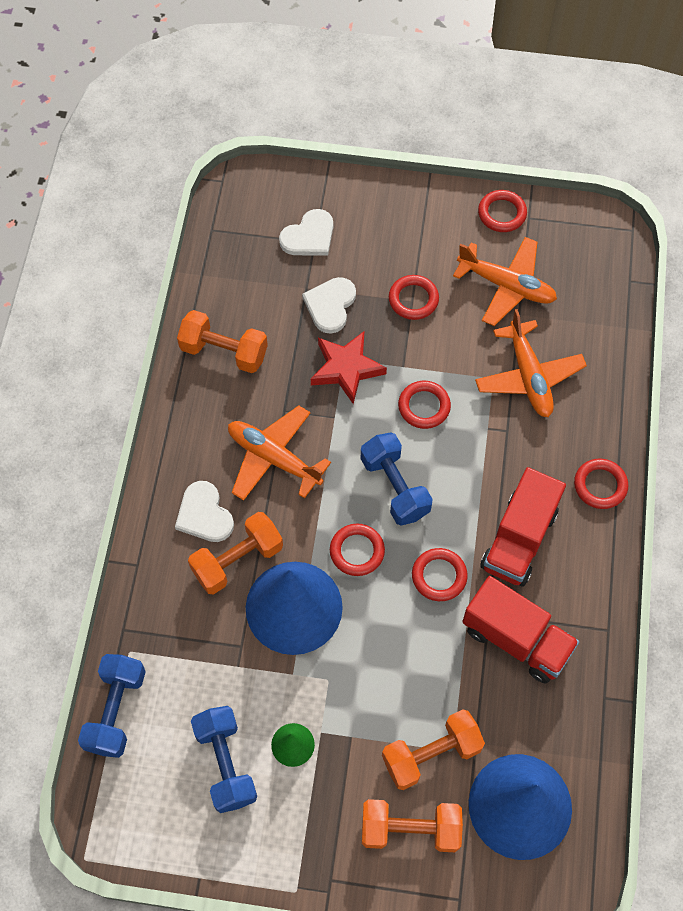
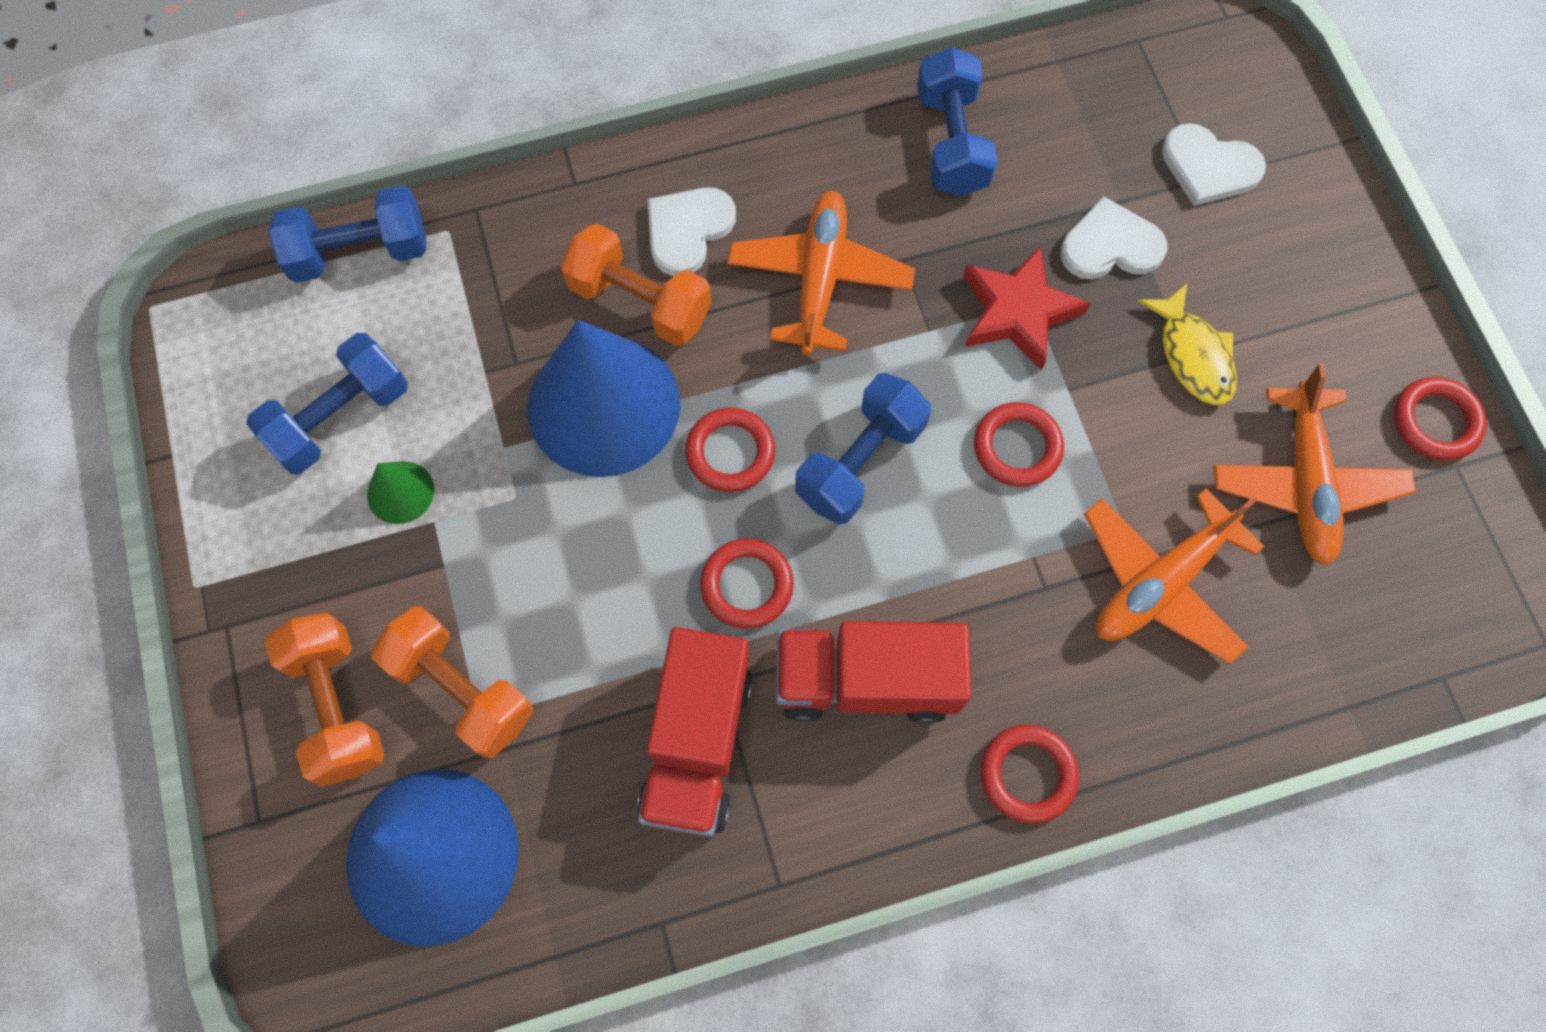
camera: 65 degrees right, 5 degrees up
(224, 352) = (951, 142): orange dumbbell -> blue dumbbell
(413, 299) = (1193, 355): red ring -> yellow fish

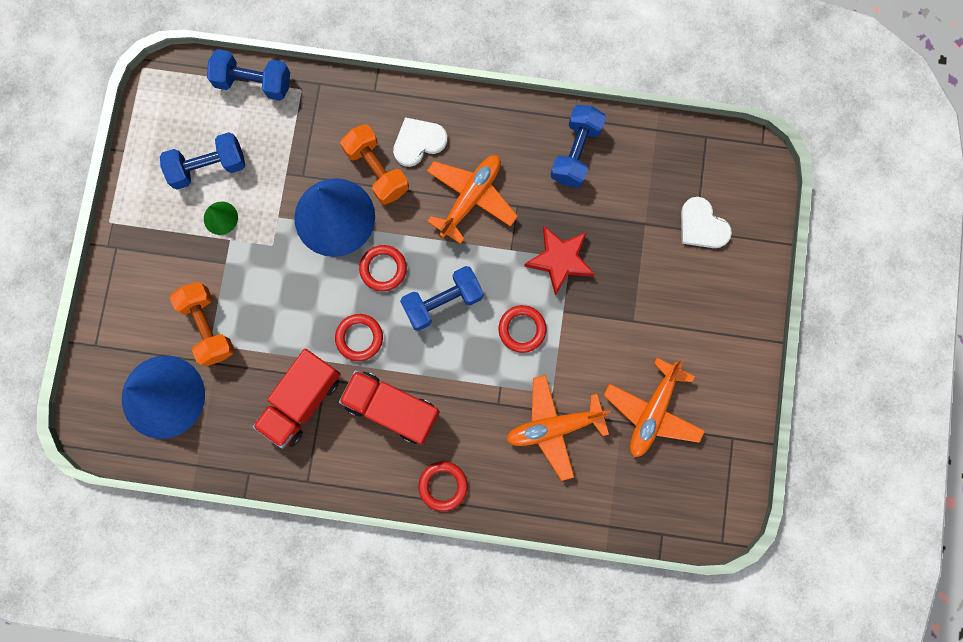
camera: 25 degrees right, 10 degrees up
(337, 706) = (150, 309): orange dumbbell -> none
(1110, 245) = (626, 246): white heart -> none
(1193, 355) = (635, 322): yellow fish -> none
(1435, 421) = (736, 411): red ring -> none

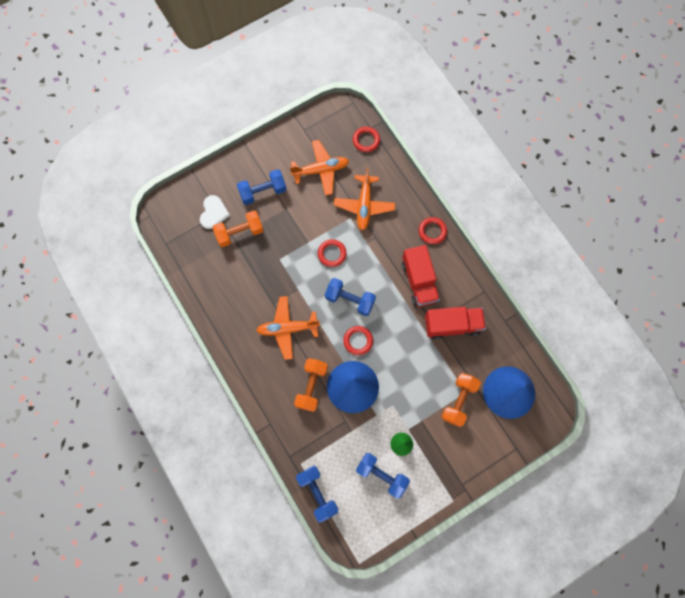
camera: 130 degrees left, 5 degrees down
(359, 338) = (400, 324): red ring -> red ring (366, 140)
(418, 142) = (279, 378): white heart -> none
(554, 427) = (364, 205): orange plane -> orange plane turned 60 degrees clockwise
(560, 260) = (284, 263): red star -> none
(576, 152) = (223, 297): blue dumbbell -> blue dumbbell (263, 192)
(647, 237) = (240, 232): none -> orange dumbbell

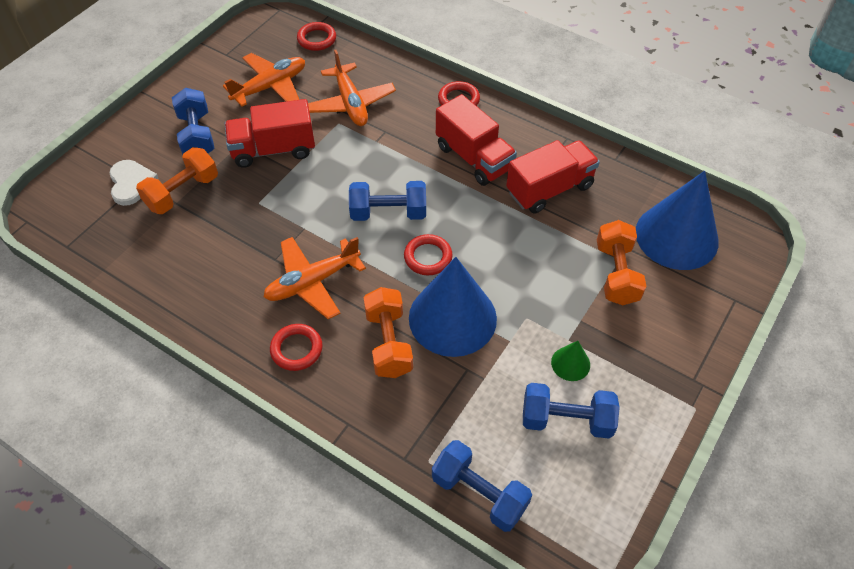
camera: 25 degrees left, 20 degrees down
(263, 192) = (197, 135): blue dumbbell -> blue dumbbell turned 60 degrees counterclockwise
(303, 222) = (273, 150): none -> red truck
(332, 254) = (333, 170): red ring -> red ring (296, 349)

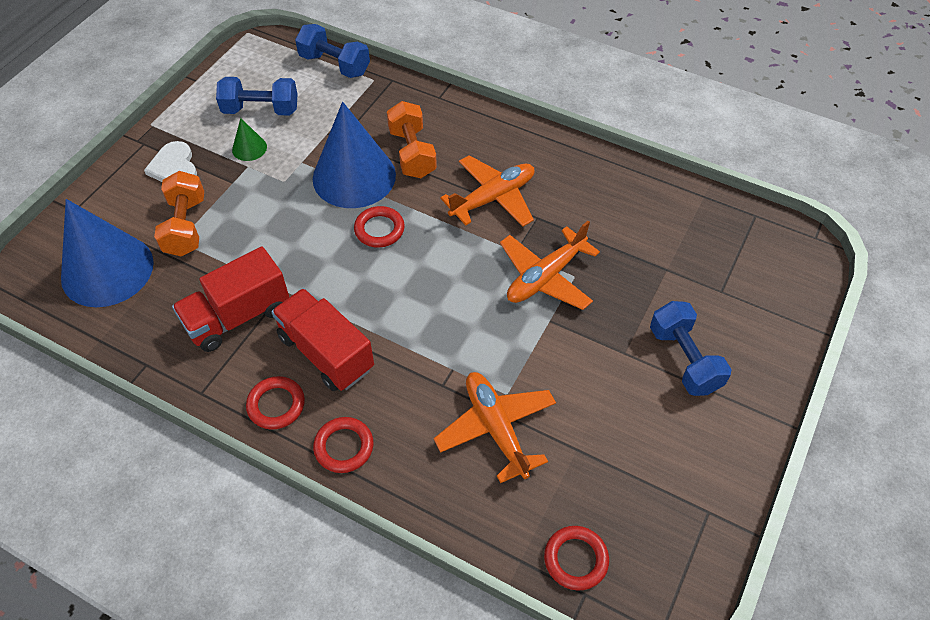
camera: 175 degrees right, 0 degrees up
(131, 183) = (729, 288): white heart -> white heart (174, 167)
(182, 192) = (665, 281): orange dumbbell -> none
(270, 87) = (617, 450): orange plane -> orange plane (545, 277)
(273, 150) = (579, 346): red truck -> none
(296, 349) = (494, 143): red ring -> red ring (276, 405)
(388, 213) = (425, 274): blue dumbbell -> none

